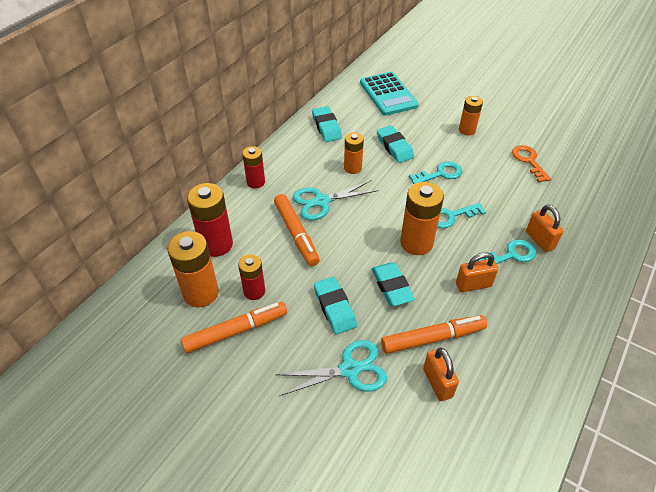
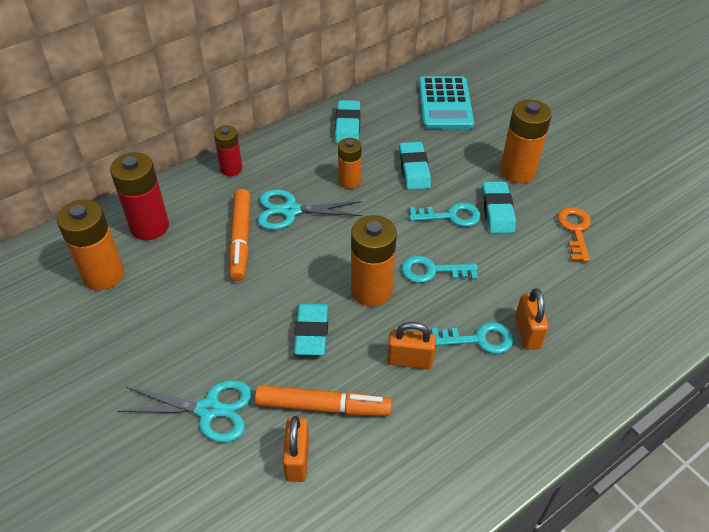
camera: 20 degrees right, 0 degrees up
(235, 331) = (115, 327): orange marker -> none
(254, 291) = (159, 290): red battery -> none
(334, 308) = (233, 336): turquoise eraser -> turquoise eraser (497, 211)
(467, 130) = (517, 171): orange battery -> orange battery, size x1.62

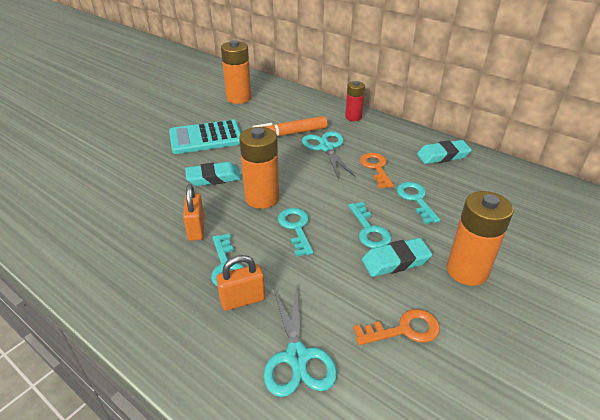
camera: 75 degrees right, 10 degrees down
(149, 226) = (283, 102): red battery -> none
(209, 410) = (145, 152): turquoise scissors -> turquoise scissors (297, 356)
(297, 459) = (108, 191): orange padlock -> none
(322, 406) = (150, 194): orange marker -> none
(349, 181) = (376, 168): orange battery -> orange key
(414, 169) = (416, 199): turquoise eraser -> turquoise key
(445, 104) = (528, 205): turquoise calculator -> turquoise calculator (206, 138)

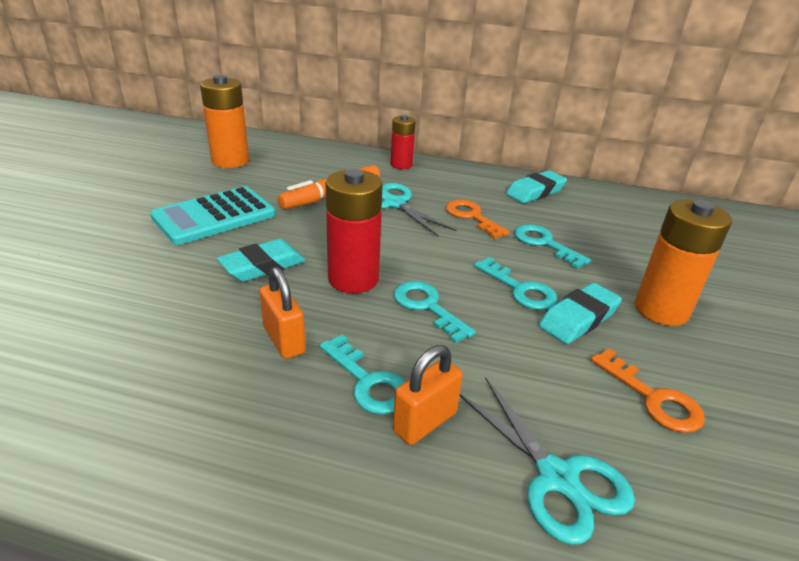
camera: 25 degrees left, 5 degrees down
(262, 198) = (353, 279): orange battery -> red battery
(404, 329) = (653, 398): orange key -> orange key turned 90 degrees clockwise

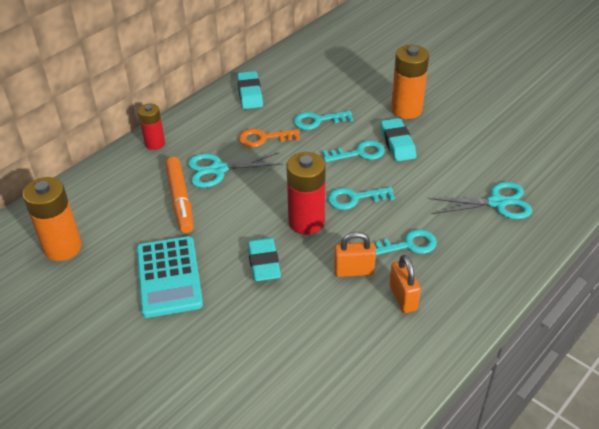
camera: 60 degrees left, 10 degrees up
(425, 422) = (446, 233): orange padlock -> orange padlock (403, 298)
(653, 398) = (465, 148): orange key -> none

